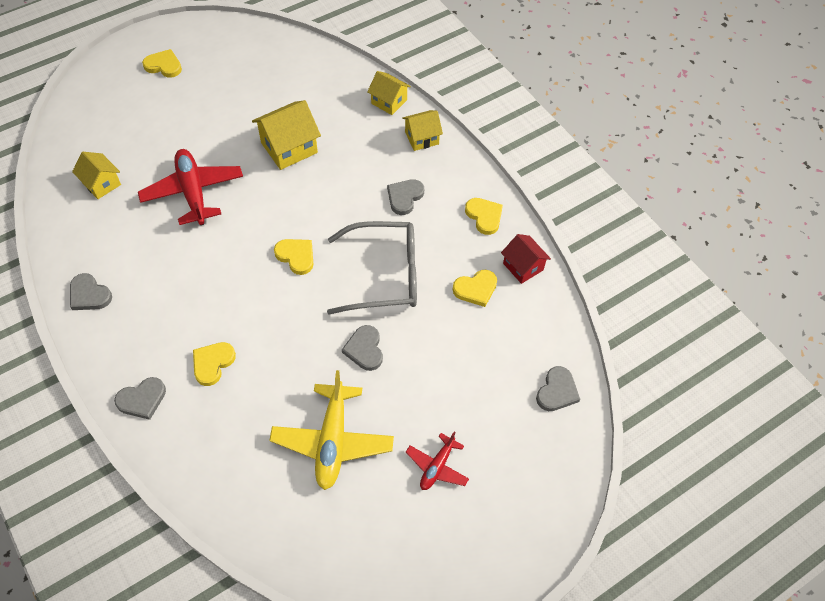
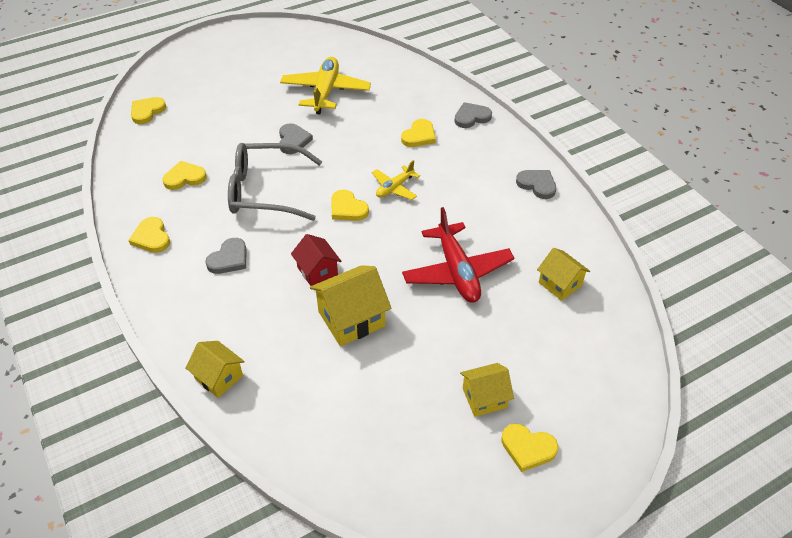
camera: 175 degrees left, 10 degrees down
(246, 284) = (394, 188): none -> yellow plane
(421, 138) = (191, 325): yellow house -> yellow house (484, 398)
(437, 466) = (253, 78): red plane -> none
(523, 266) = (133, 193): red house -> red house (317, 271)
(557, 391) = (147, 111): grey heart -> yellow heart

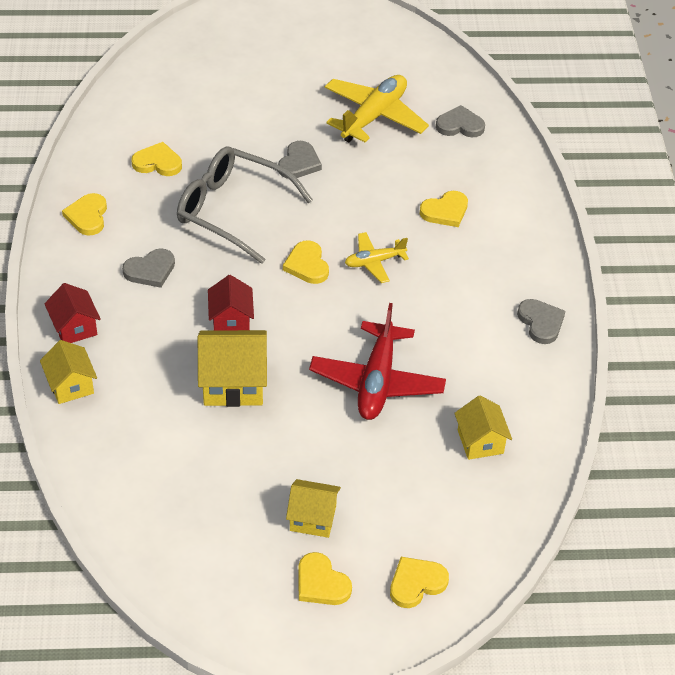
camera: 25 degrees right, 0 degrees up
(147, 111) = (162, 69): yellow heart -> yellow heart (416, 583)
(193, 328) = (74, 327): none -> red house
(471, 117) = (524, 212): grey heart -> grey heart (460, 125)

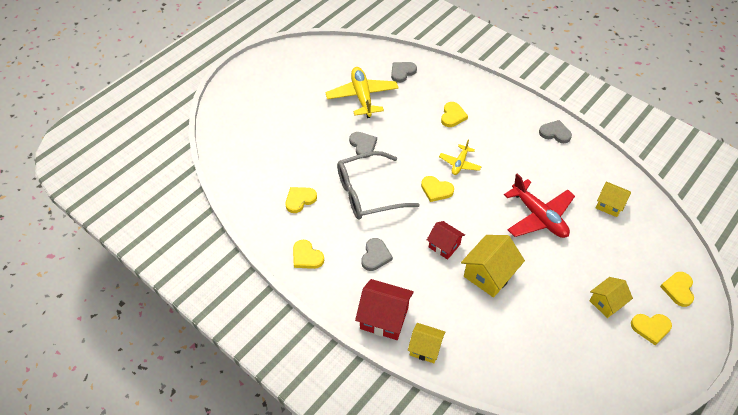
camera: 45 degrees left, 5 degrees up
(74, 327) = (384, 318): red house -> red house, size x1.56

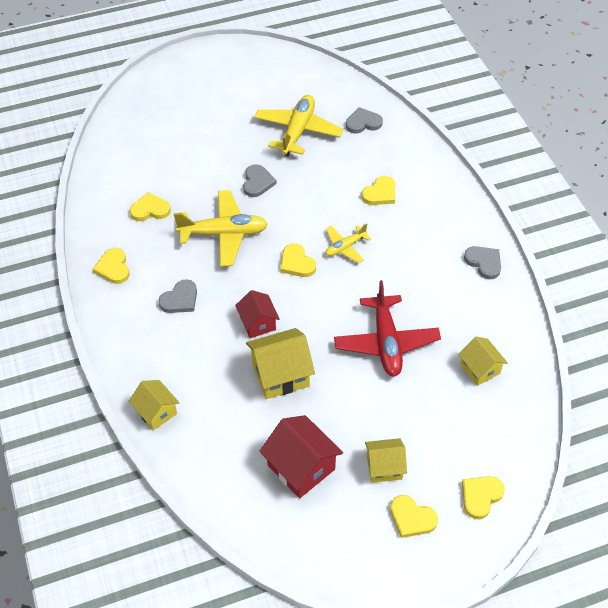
camera: 30 degrees right, 0 degrees up
(368, 193) = (224, 234): grey glasses -> yellow plane
(384, 318) = (140, 363): red house -> red house (301, 467)

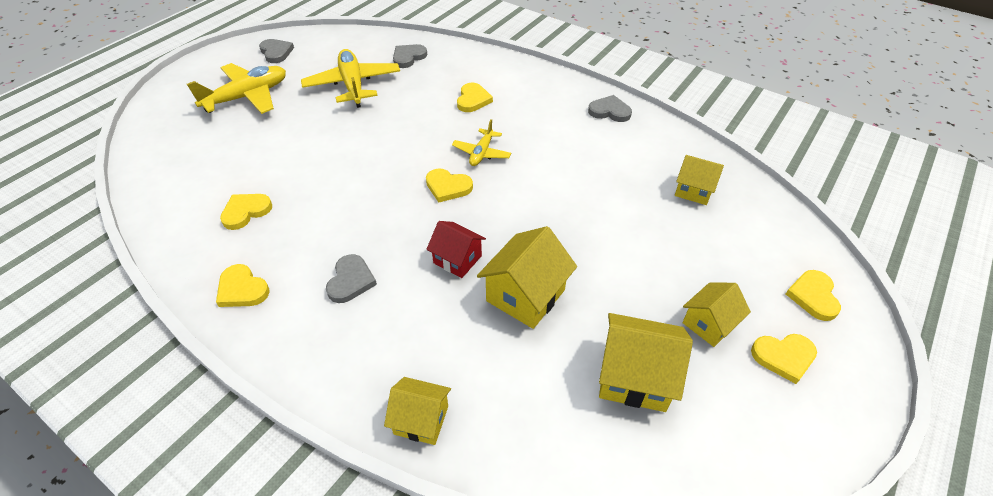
camera: 35 degrees left, 5 degrees down
(224, 234) = (349, 196): yellow plane -> yellow plane (247, 97)
(257, 182) = (348, 139): grey heart -> grey heart (276, 52)
(301, 467) = (634, 377): red house -> yellow house
(386, 342) = (595, 211): red plane -> none

